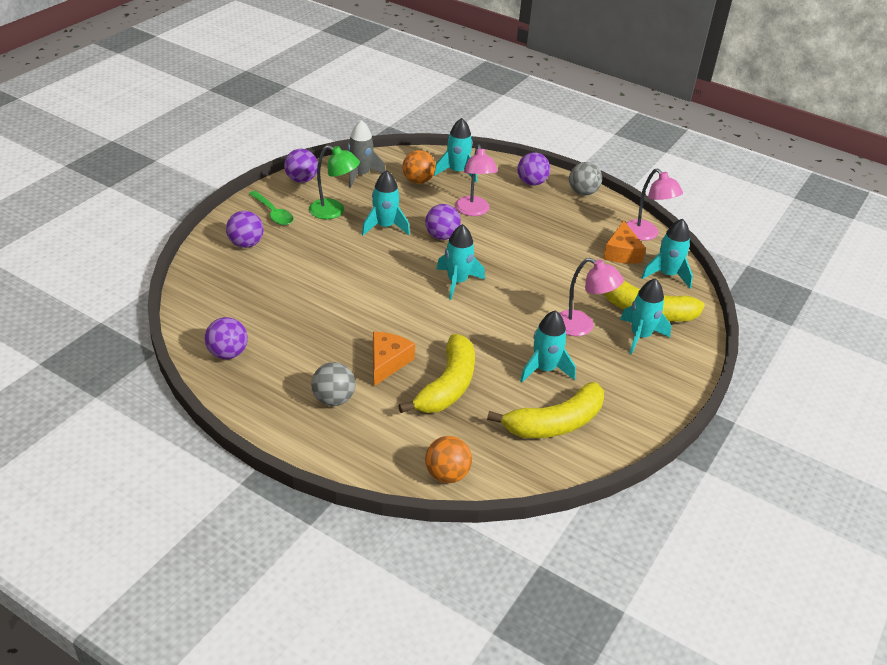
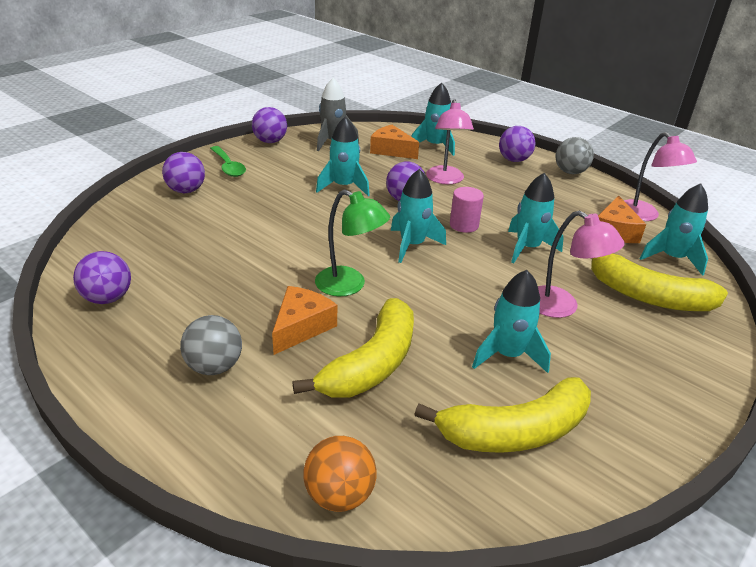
camera: 10 degrees right, 5 degrees down
(333, 211) = (293, 169): green lamp -> green lamp (349, 285)
(418, 181) = (391, 150): orange ball -> orange cheese
(496, 258) = (464, 225): none -> pink cylinder
(640, 336) = (639, 325): turquoise rocket -> turquoise rocket (527, 248)

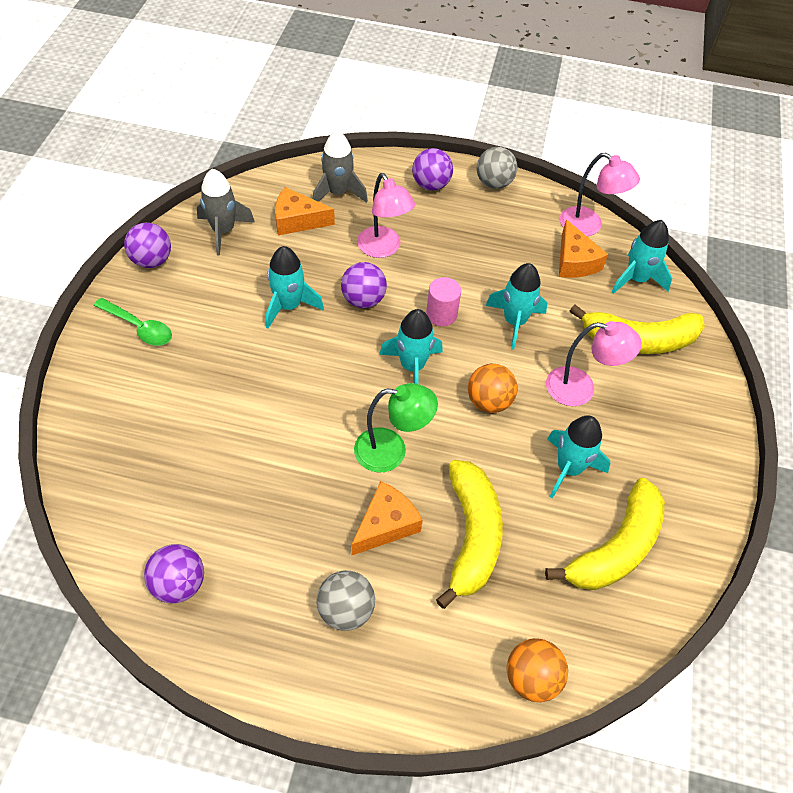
camera: 30 degrees left, 20 degrees up
(186, 190) = (124, 390): purple ball -> none
(301, 327) = (385, 525): orange cheese -> orange cheese turned 45 degrees clockwise
(434, 146) = (338, 193): turquoise rocket -> grey rocket
(463, 286) = (489, 401): none -> orange ball

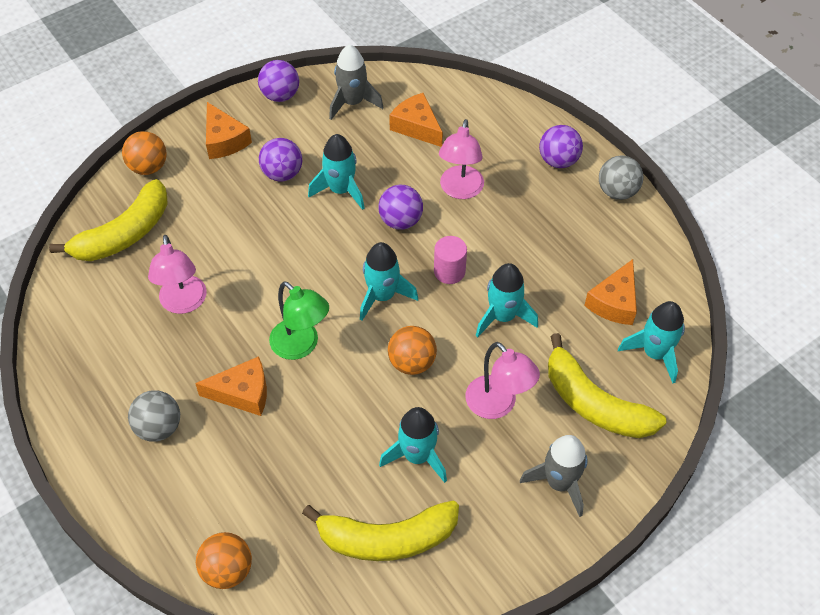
camera: 45 degrees right, 0 degrees up
(88, 394) = (148, 167): none -> orange ball
(139, 327) = (224, 140): green spoon -> orange cheese
(179, 584) = (80, 331): purple ball -> purple ball (282, 174)
(338, 193) = (472, 123): grey rocket -> grey rocket (559, 483)
(471, 536) = (292, 446): yellow banana -> yellow banana (124, 234)
(588, 226) = (663, 281): pink lamp -> pink lamp (184, 303)

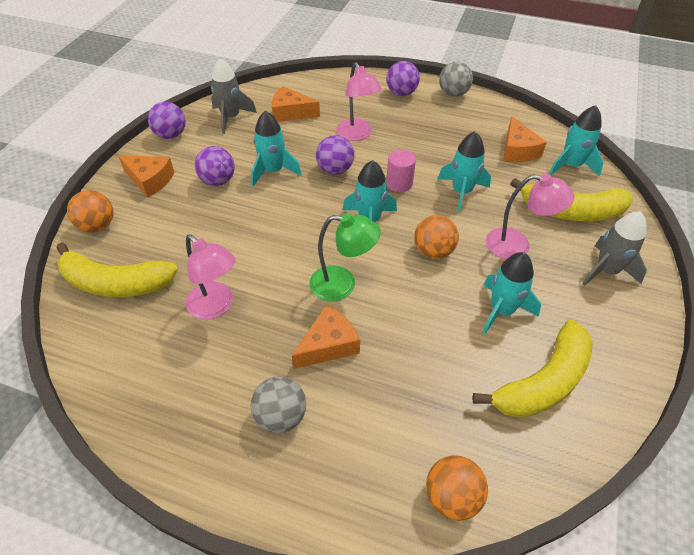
camera: 35 degrees left, 5 degrees down
(124, 234) = (116, 283): yellow banana -> yellow banana turned 90 degrees clockwise

